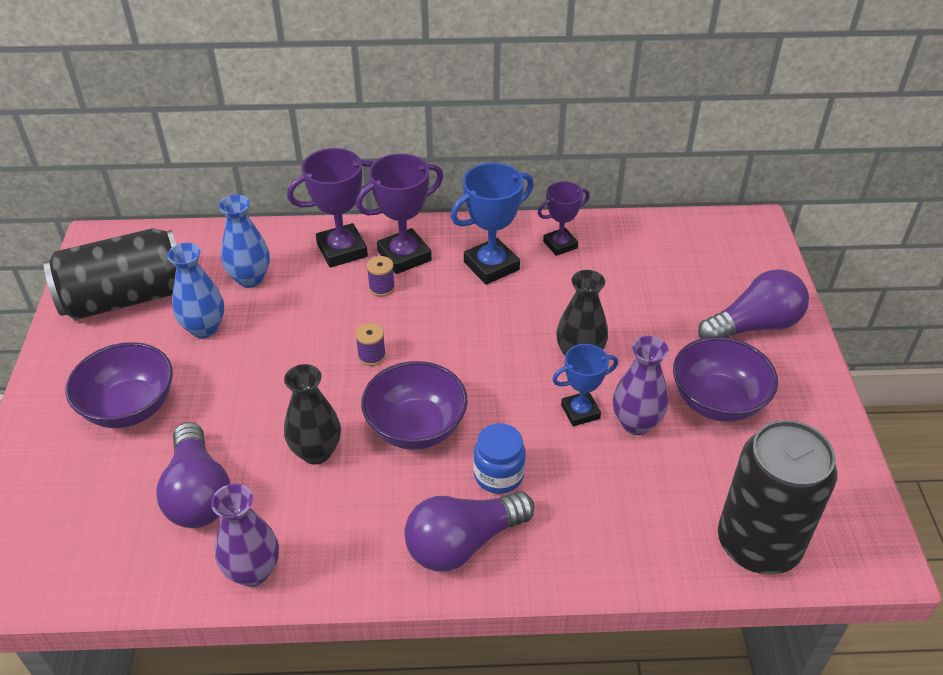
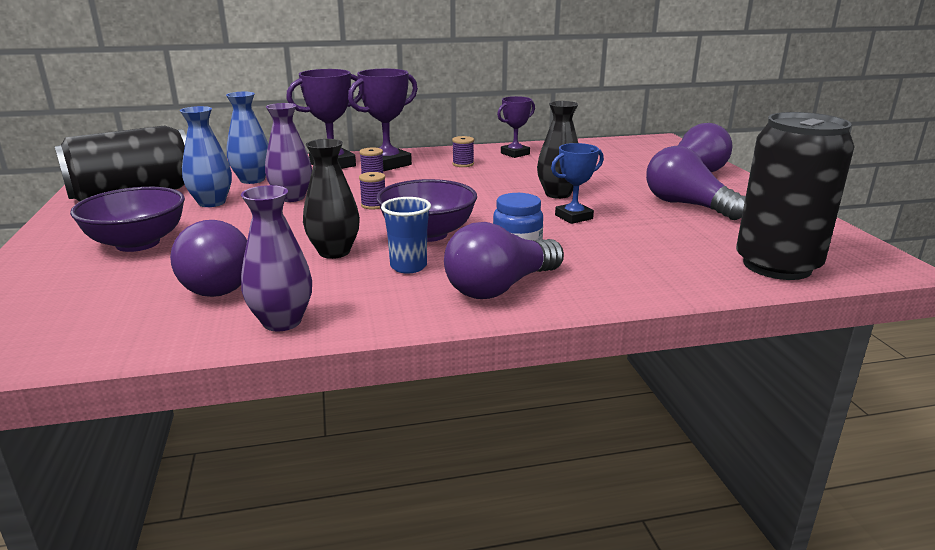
camera: 10 degrees left, 20 degrees down
(383, 491) = (408, 266): none -> blue cup
(491, 266) = (463, 164): blue trophy -> purple spool
(636, 423) = (625, 219): purple vase -> purple vase (292, 197)
(717, 401) = (687, 205): purple bowl -> purple light bulb

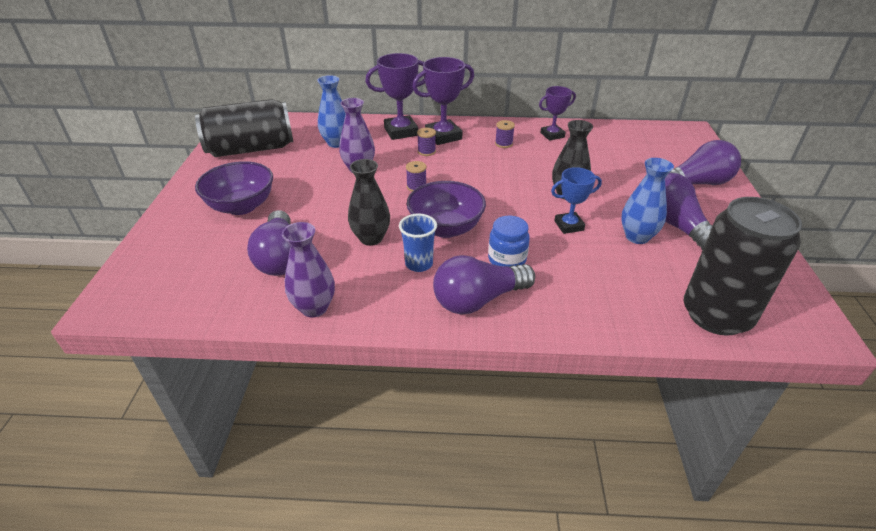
camera: 15 degrees right, 15 degrees up
(212, 202) = (301, 167): blue vase -> blue vase (637, 237)

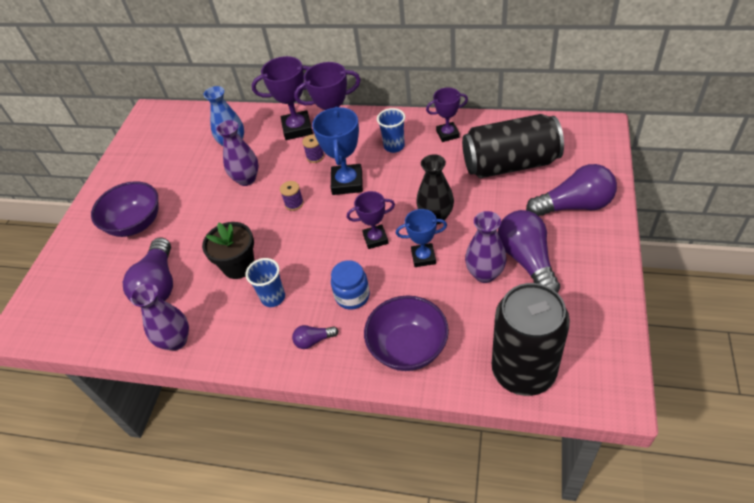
camera: 15 degrees right, 10 degrees up
(251, 149) = (154, 152): black can -> black can (510, 164)
(371, 238) = (238, 266): black vase -> black flower pot
(445, 228) = (307, 256): purple bowl -> purple bowl (408, 348)
(467, 170) = (347, 183): none -> blue trophy
(478, 300) = (313, 340): purple light bulb -> purple light bulb, size x0.47
(503, 144) = (394, 146): purple spool -> blue cup
(513, 212) = (375, 239): none -> purple trophy
(637, 237) = (485, 274): blue vase -> purple vase

